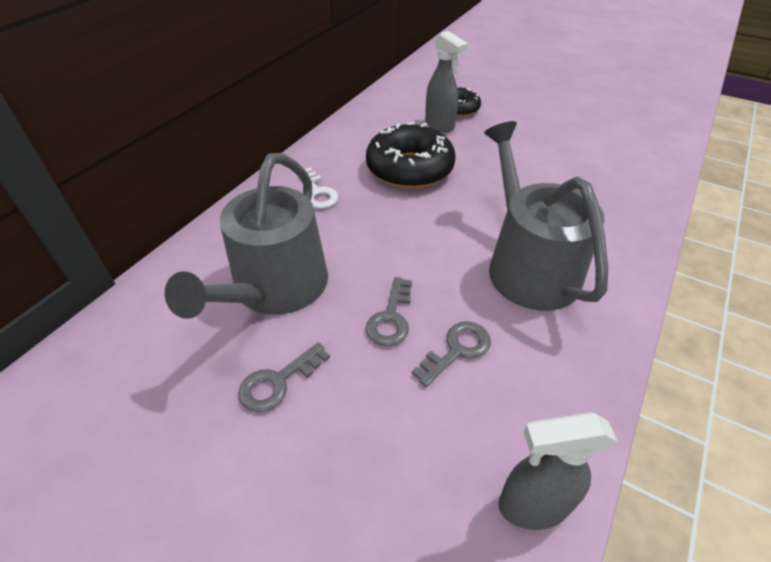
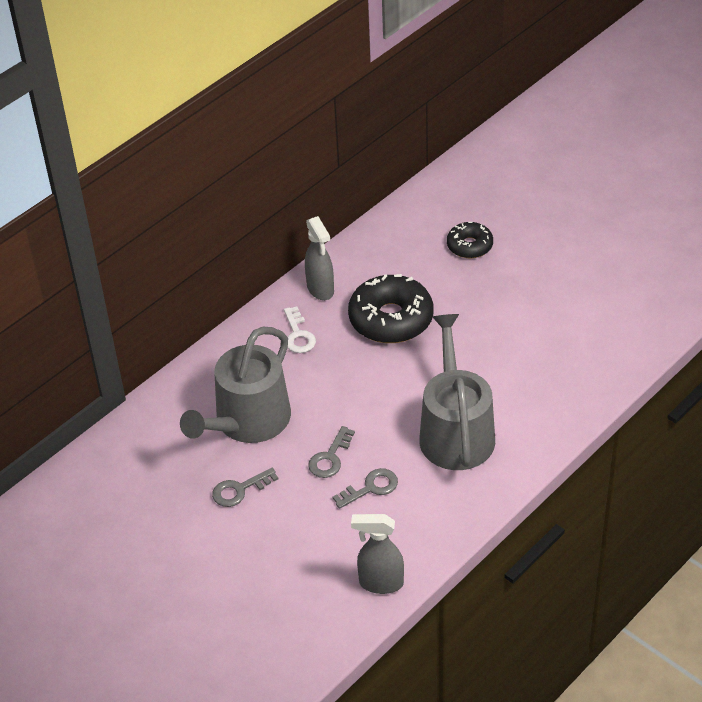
camera: 15 degrees right, 0 degrees up
(440, 125) = (441, 267): grey spray bottle -> grey spray bottle (320, 289)

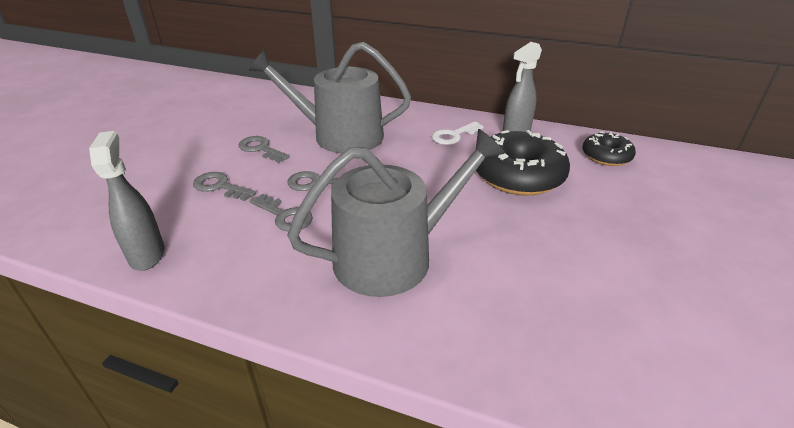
camera: 65 degrees right, 10 degrees down
(298, 529) = (220, 186): none -> grey key
(469, 246) = (673, 199): black donut -> black donut (606, 156)

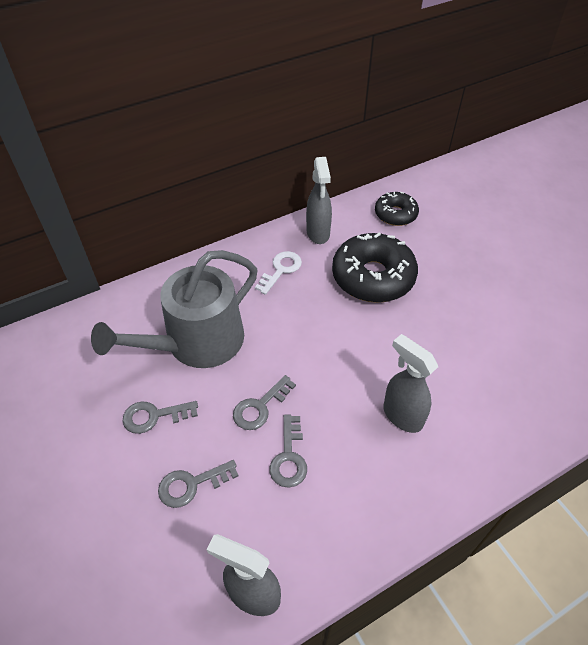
camera: 50 degrees left, 15 degrees up
(285, 216) = (289, 457): grey key -> grey key turned 105 degrees clockwise
(394, 256) = (402, 415): grey watering can -> grey spray bottle
(453, 136) = (281, 270): white key -> white key turned 150 degrees counterclockwise

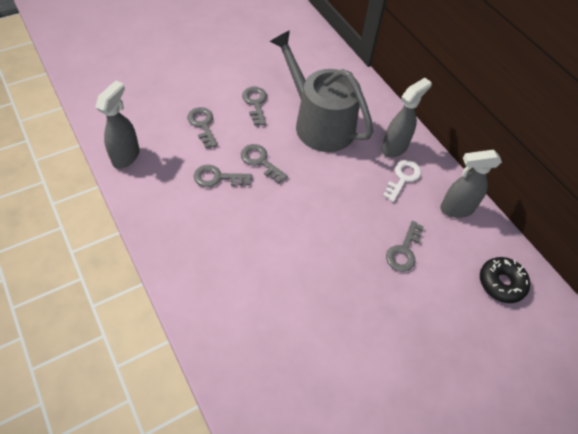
camera: 85 degrees right, 5 degrees up
(281, 270) = (403, 178): white key -> white key turned 90 degrees counterclockwise
(373, 277) = (404, 251): black donut -> grey key
(402, 415) = (248, 256): grey spray bottle -> grey spray bottle (394, 148)

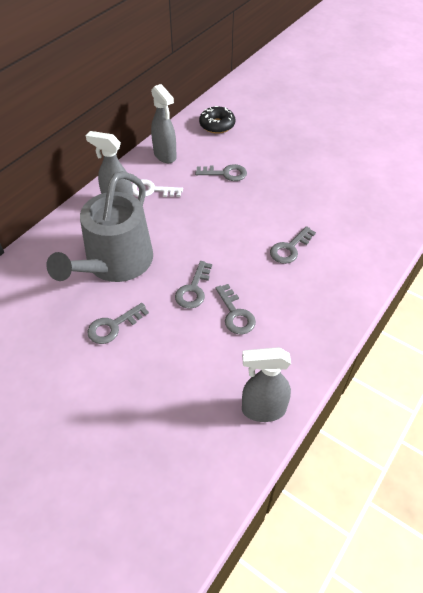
camera: 110 degrees left, 5 degrees down
(203, 124) = (173, 360): grey key -> grey key (289, 248)

